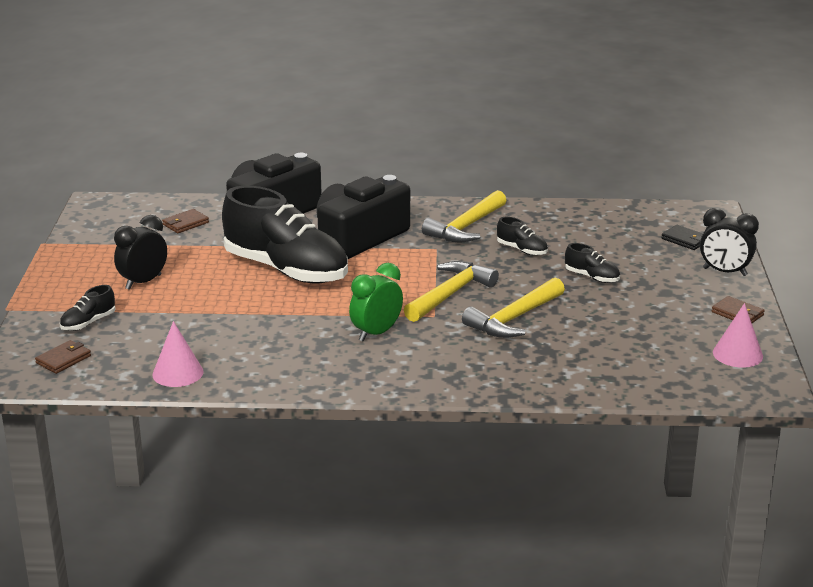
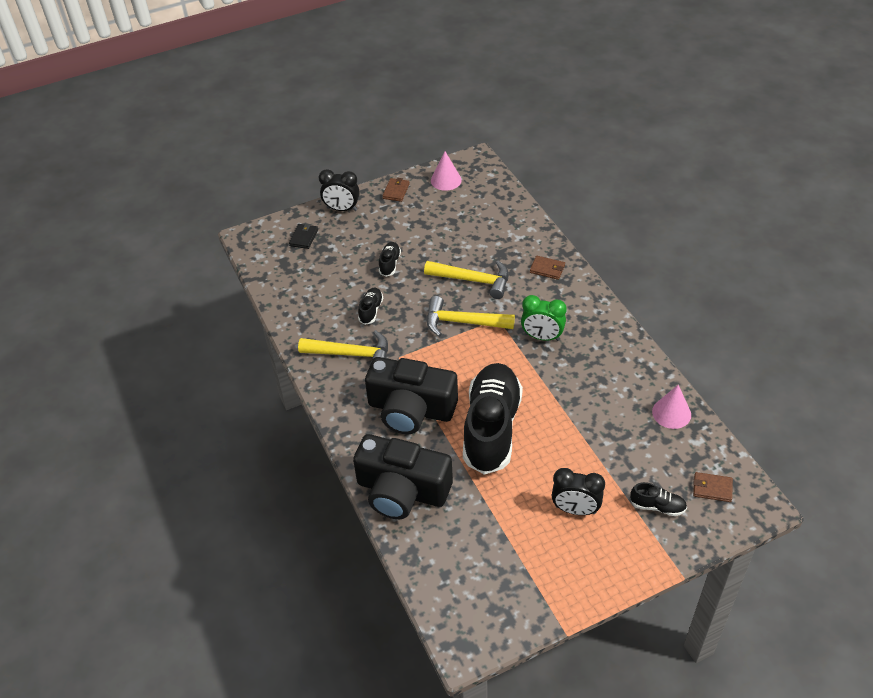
camera: 115 degrees left, 20 degrees up
(185, 223) = (459, 542): brown wallet -> brown wallet (547, 269)
(724, 272) = (342, 209): black clock -> black clock turned 105 degrees clockwise

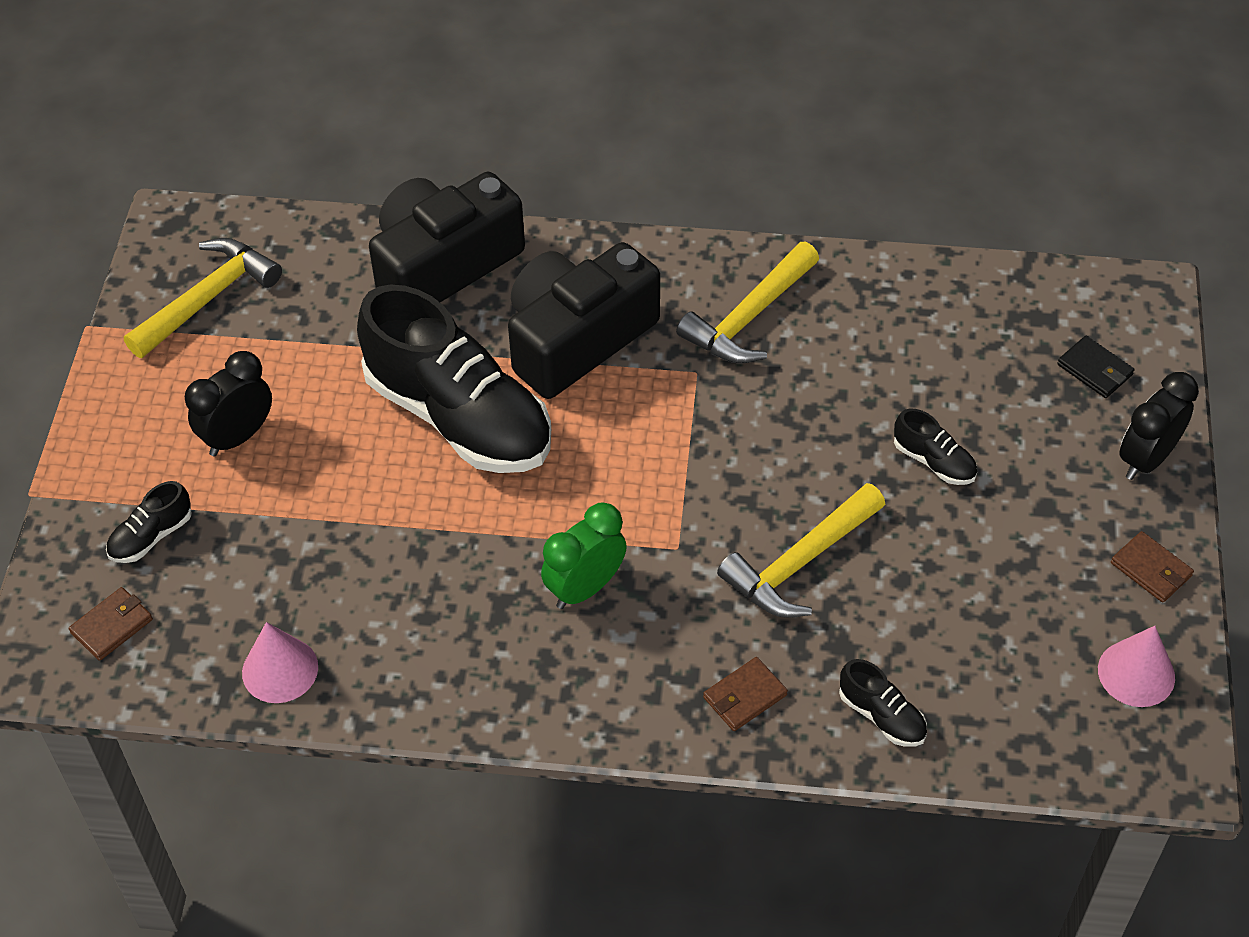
camera: 120 degrees right, 5 degrees up
(371, 310) = (831, 383): black shoe -> black shoe (881, 716)
(462, 322) = (708, 494): yellow hammer -> yellow hammer (208, 298)

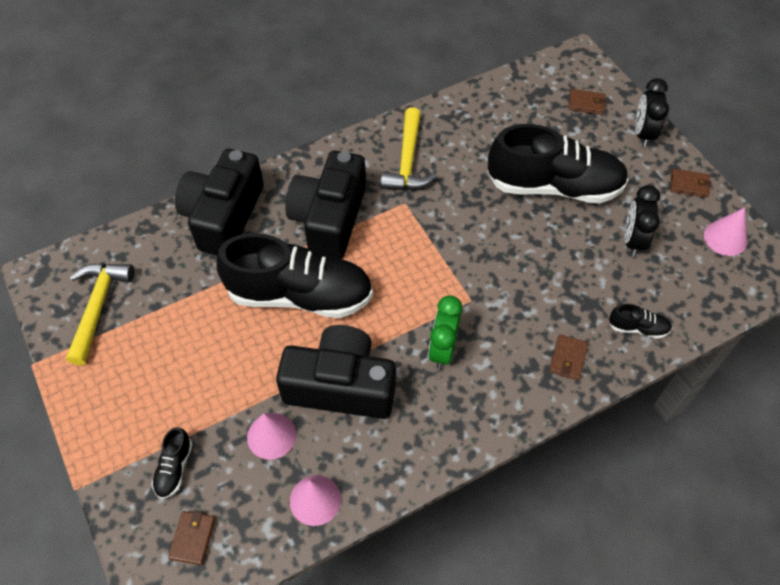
camera: 35 degrees left, 5 degrees up
(238, 437) = (181, 378): black clock -> black clock (633, 240)
(288, 566) = (271, 435): none -> pink cone
(418, 556) = (340, 386): none -> black camera
(799, 563) = (536, 273): yellow hammer -> none
(934, 461) = (554, 186): black shoe -> black shoe, size x2.48
(1095, 370) = (586, 103): black wallet -> brown wallet

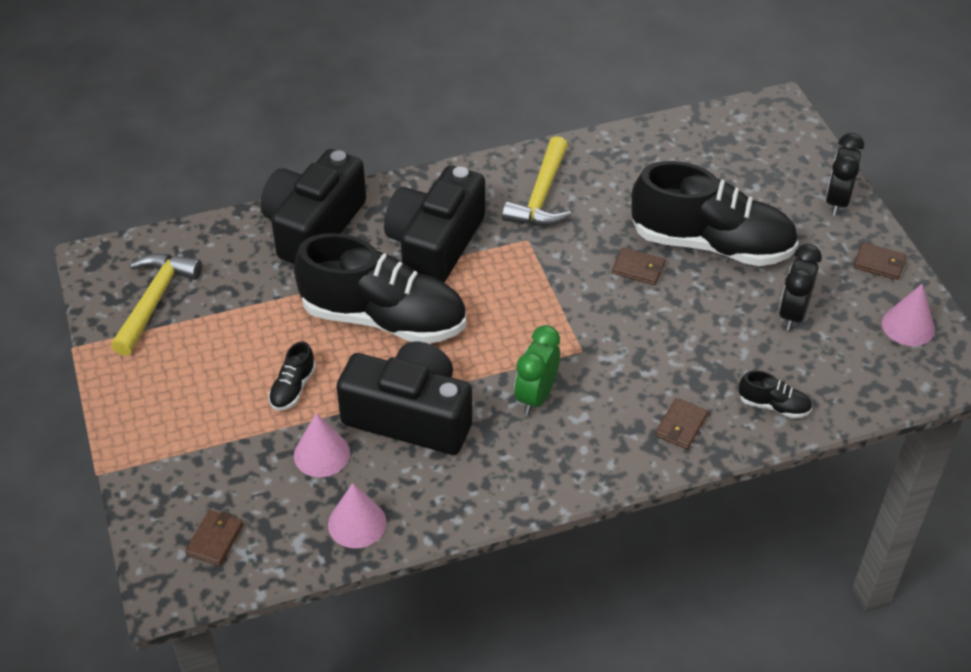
camera: 10 degrees right, 10 degrees down
(174, 468) = (208, 470): black shoe -> black shoe (293, 388)
(586, 103) = (775, 159): brown wallet -> brown wallet (638, 268)

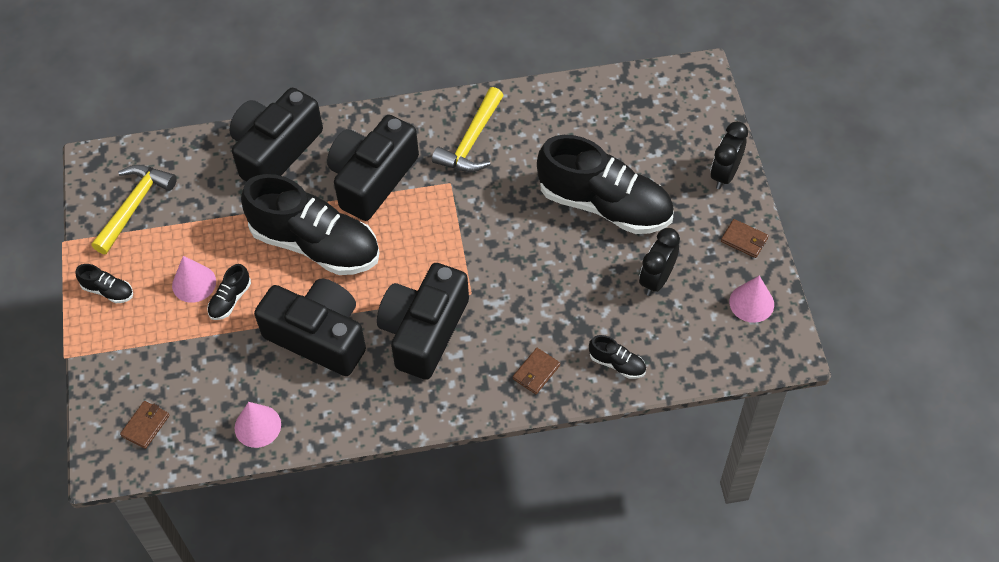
camera: 10 degrees right, 10 degrees up
(139, 394) = (108, 291): none -> black shoe
(322, 454) = (242, 362): pink cone -> pink cone (194, 283)
(536, 396) = (424, 331): green clock -> black camera
(638, 268) = (537, 221): brown wallet -> none

